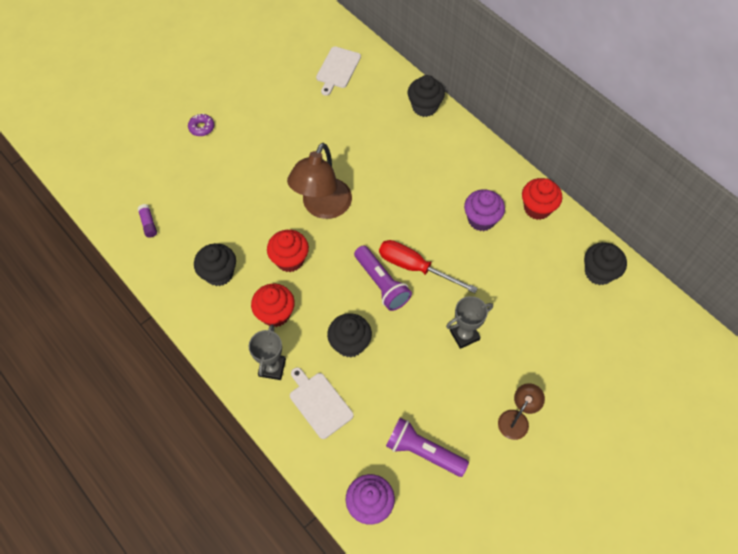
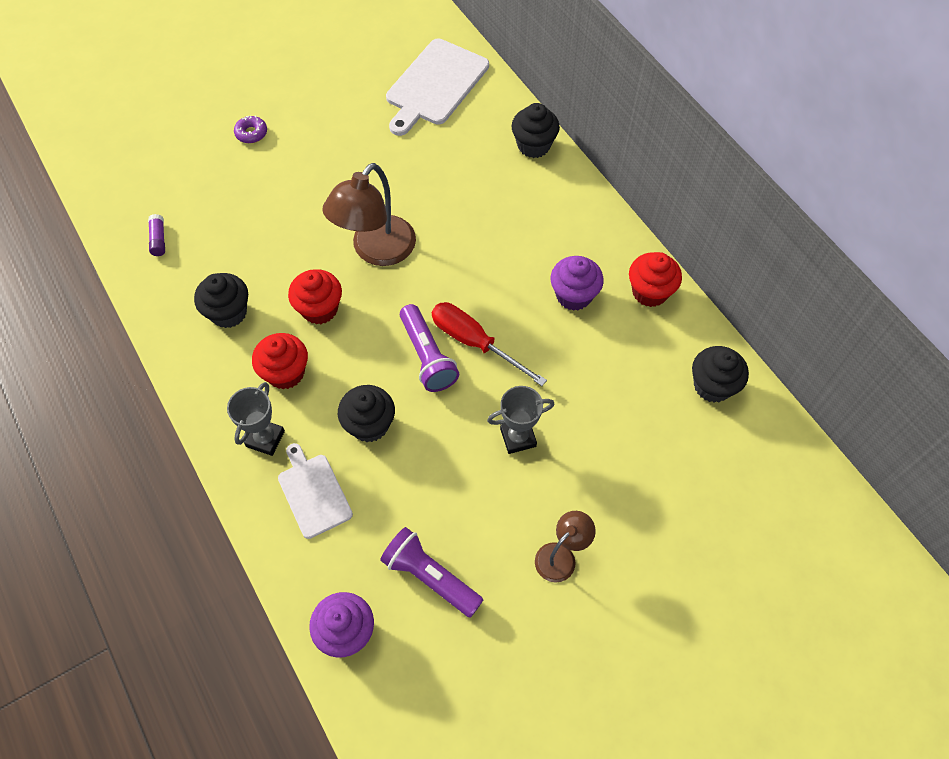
camera: 10 degrees right, 0 degrees up
(338, 69) = (435, 85): white cutting board -> white cutting board, size x1.66

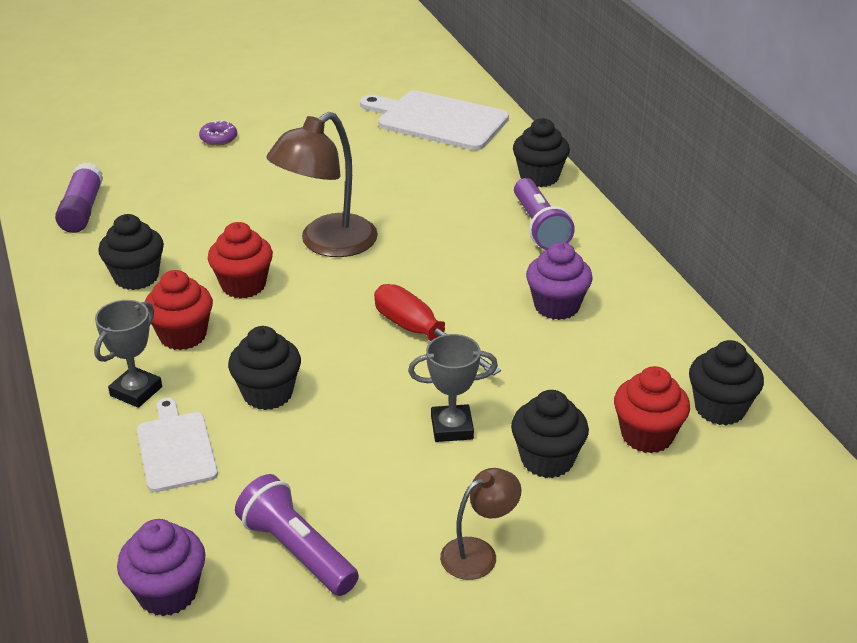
camera: 10 degrees right, 25 degrees down
(159, 239) = (82, 210): purple glue stick -> purple glue stick, size x1.75
(427, 356) = (359, 340): purple flashlight -> purple flashlight (539, 227)
(435, 85) = (438, 120): white cutting board -> white cutting board turned 75 degrees clockwise
(594, 458) = (547, 460): none -> black cupcake
(650, 292) = (654, 313): red cupcake -> red cupcake (647, 435)

